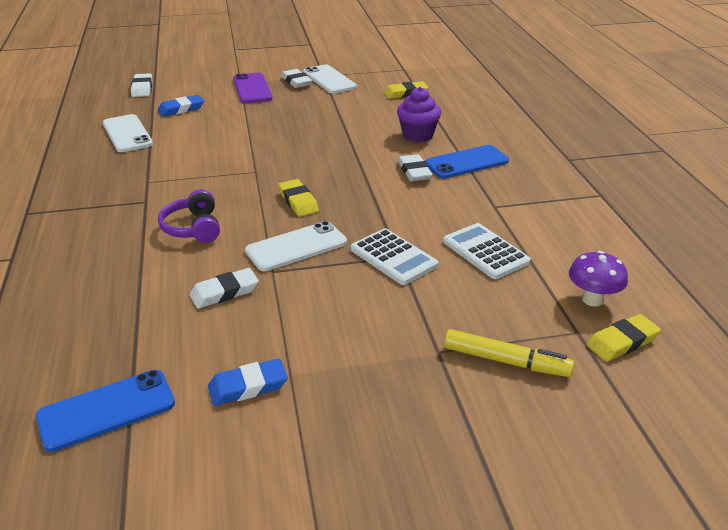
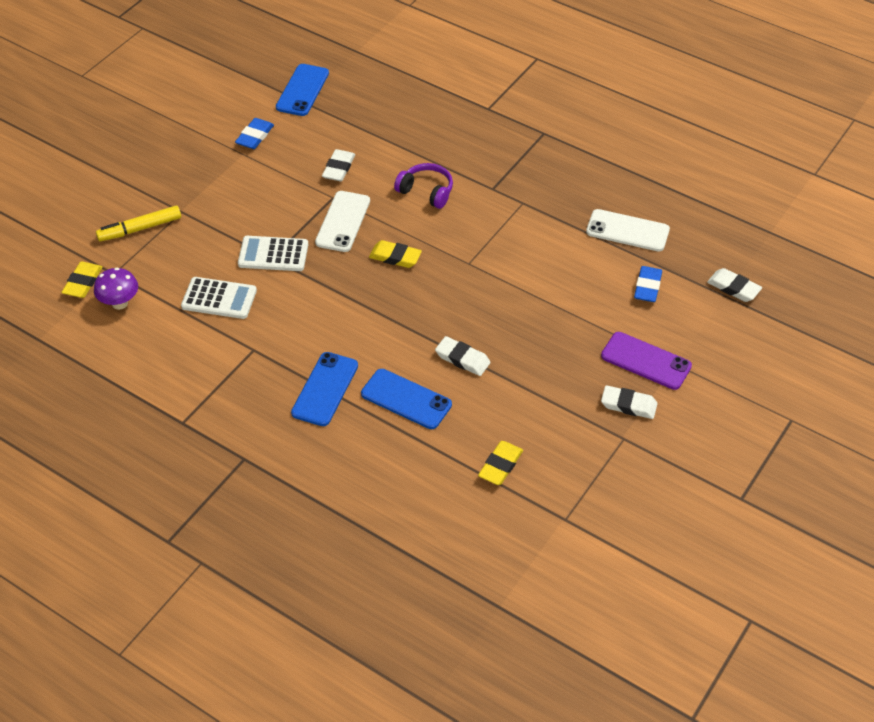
camera: 135 degrees right, 15 degrees up
(329, 80) = (605, 433): white phone -> none
(414, 171) = (353, 347): white eraser -> white eraser (462, 359)
(417, 135) = (406, 399): purple cupcake -> blue phone

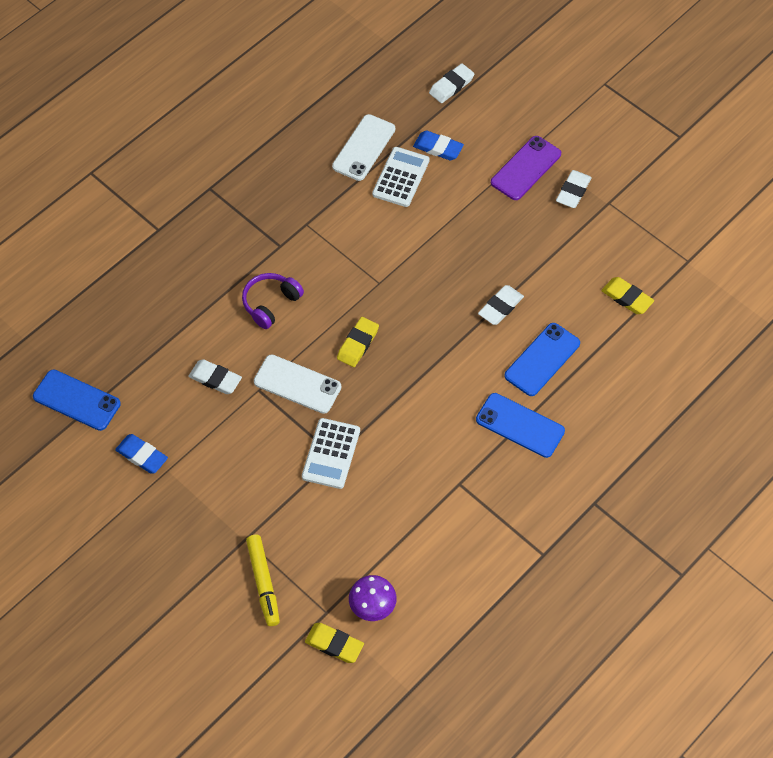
camera: 80 degrees left, 10 degrees up
(219, 299) = (384, 510): white calculator -> white calculator (401, 177)

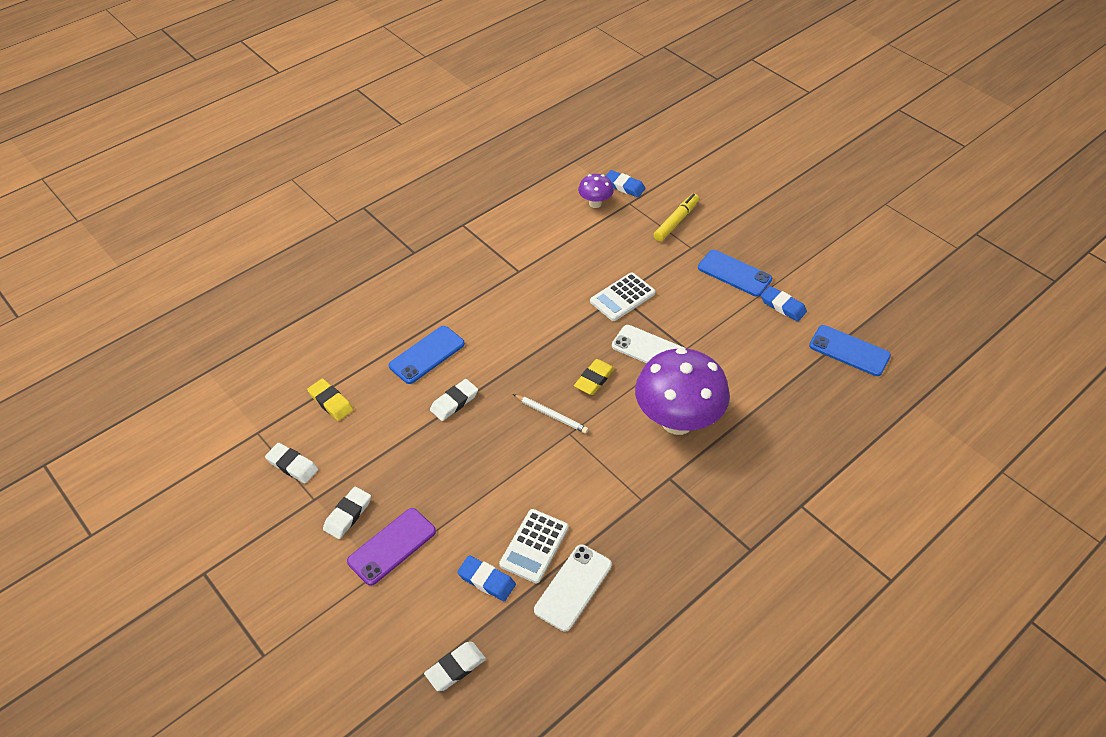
camera: 175 degrees left, 10 degrees down
(215, 379) = (726, 359): white eraser -> white eraser (292, 465)
(263, 583) = (676, 221): yellow marker -> yellow marker turned 45 degrees clockwise
(270, 303) = (677, 421): purple headphones -> purple mushroom
(331, 454) = (622, 297): white calculator -> white calculator turned 150 degrees counterclockwise
(334, 644) = (624, 186): yellow eraser -> blue eraser
(399, 300) = (551, 415): none -> white pencil
(520, 425) = (459, 307): blue phone -> blue phone (734, 273)

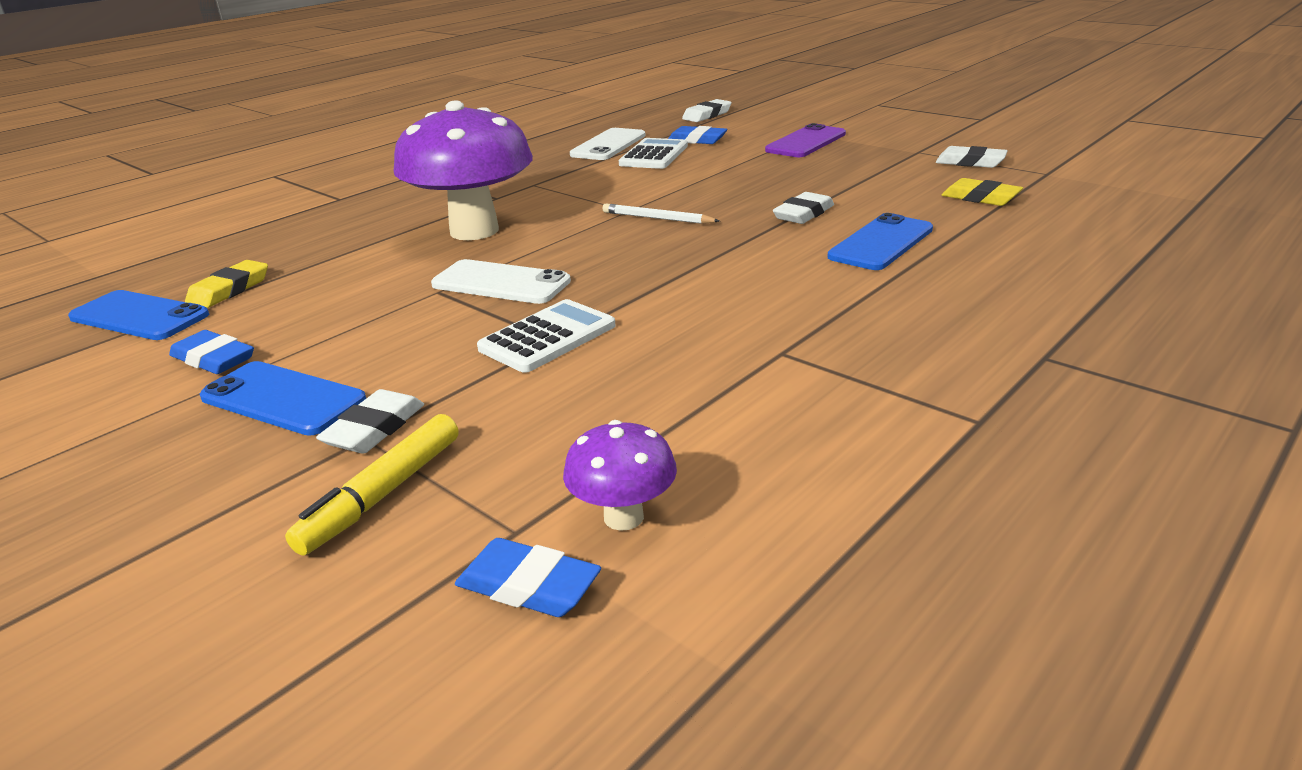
camera: 175 degrees right, 20 degrees down
(348, 515) = (870, 149): white eraser -> white eraser (374, 428)
(594, 379) = (598, 249): yellow eraser -> yellow eraser (229, 290)

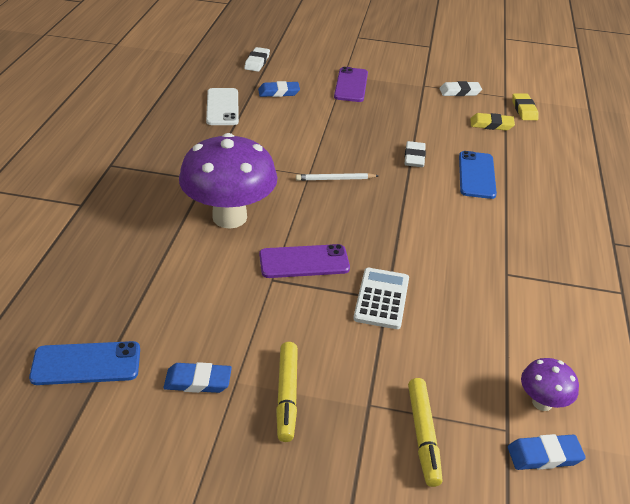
camera: 35 degrees left, 10 degrees up
(229, 290) = (121, 319): yellow eraser -> yellow eraser (524, 110)
(283, 399) = (287, 395): blue phone -> yellow marker
(374, 428) = (366, 396): white eraser -> none
(501, 283) = (304, 262): white phone -> purple phone
(654, 155) = (266, 114): white calculator -> none

